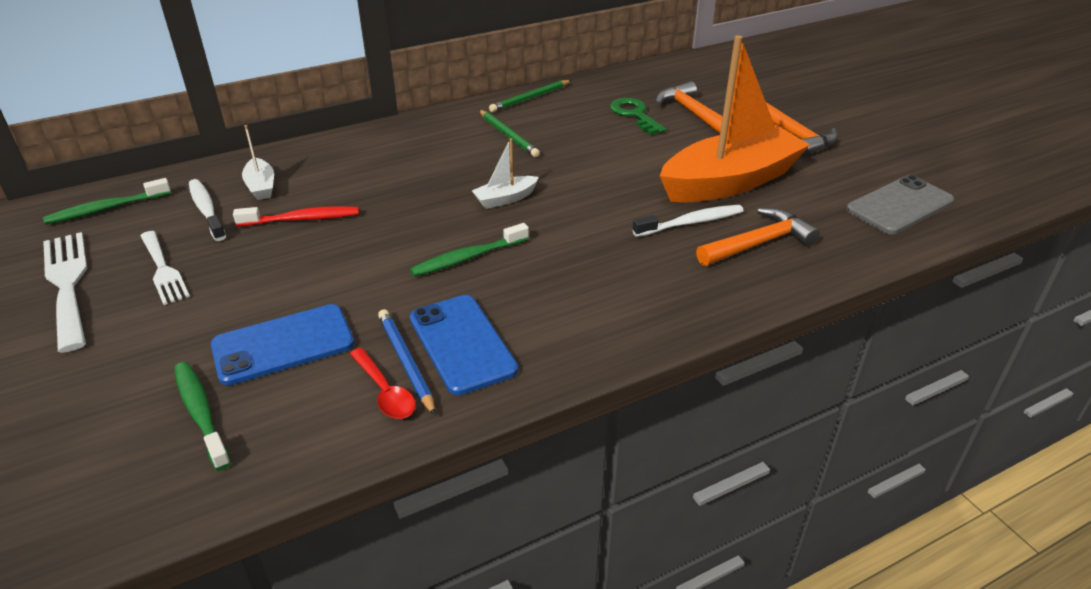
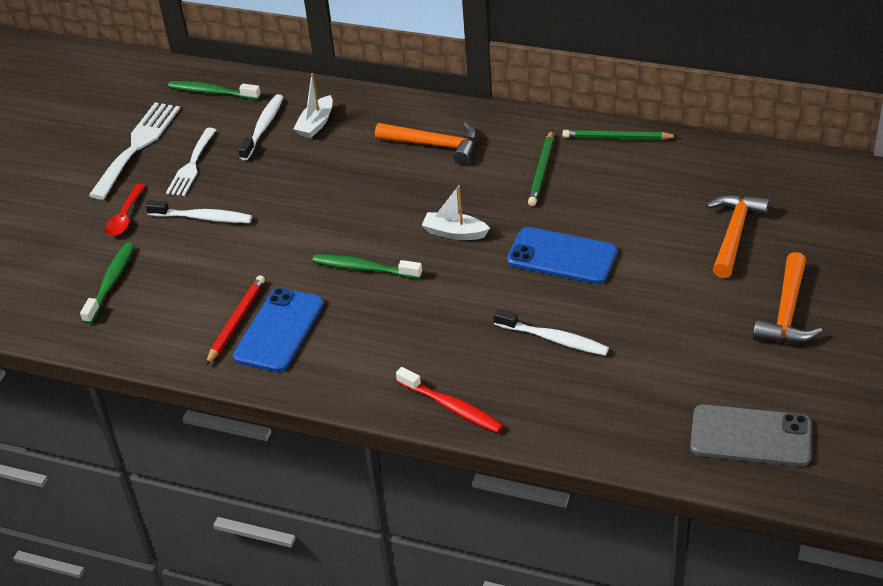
camera: 50 degrees right, 5 degrees up
(239, 302) = (203, 218): none -> white toothbrush
(283, 345) = (192, 264): blue phone -> blue phone (562, 256)
(302, 219) = (307, 170): red toothbrush -> red toothbrush (452, 407)
(384, 391) = (204, 332): red spoon -> red spoon (125, 217)
(406, 362) = (236, 321): blue pencil -> red pencil
(634, 115) = (678, 207): green key -> none
(730, 181) = (646, 323): orange boat -> none
(758, 243) = (573, 389): orange hammer -> orange hammer (434, 145)

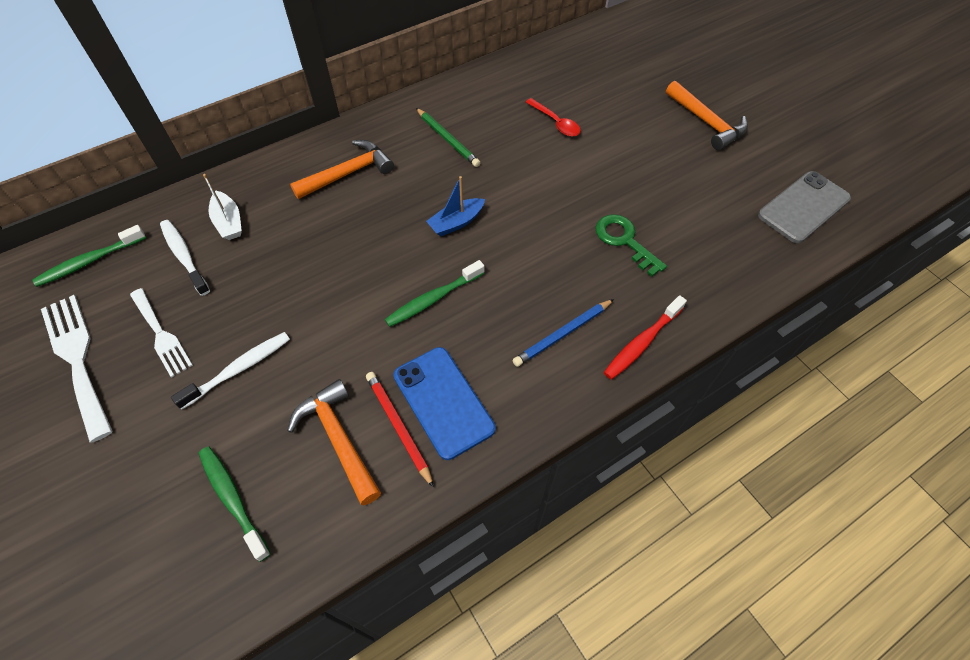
camera: 55 degrees left, 15 degrees up
(125, 217) = (158, 429): red spoon -> red spoon (555, 123)
(409, 357) = (562, 334): none -> blue pencil
(452, 407) = (642, 343): red toothbrush -> red toothbrush turned 150 degrees clockwise
(454, 233) = (456, 223): white boat -> blue boat
(554, 339) = (625, 241): white toothbrush -> green key
(562, 256) = (546, 184): blue phone -> none
(617, 138) = (461, 87): green pencil -> none
(734, 234) = (613, 98): orange hammer -> orange hammer (339, 439)

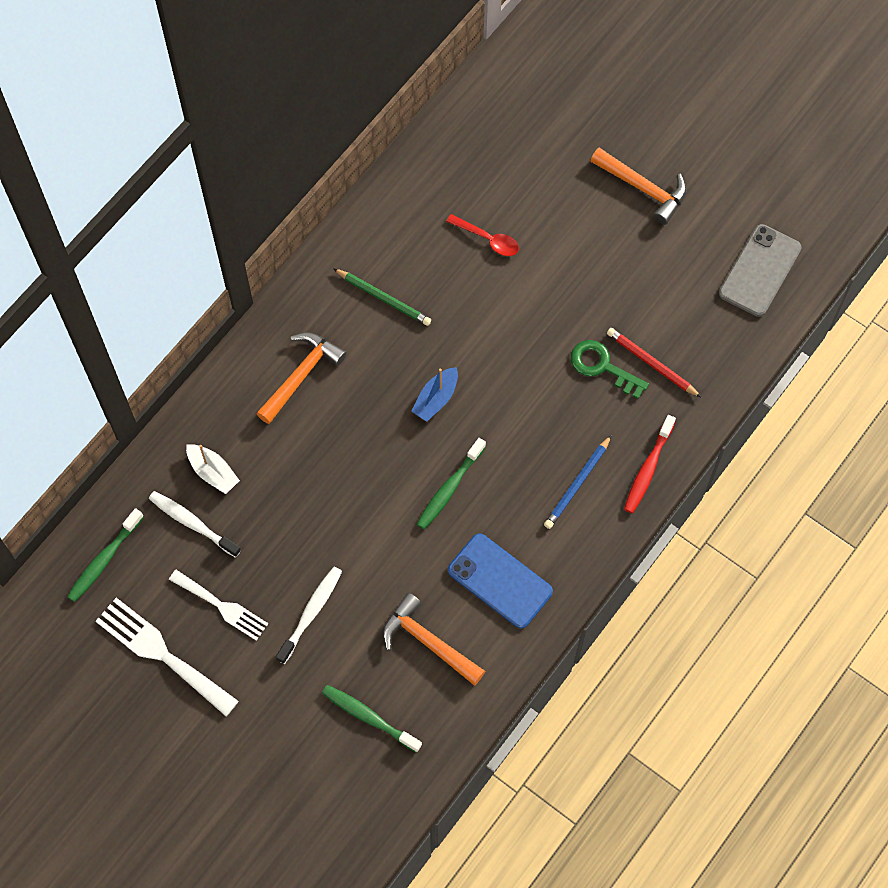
camera: 20 degrees left, 10 degrees up
(398, 427) = (472, 615): red pencil -> red pencil (652, 363)

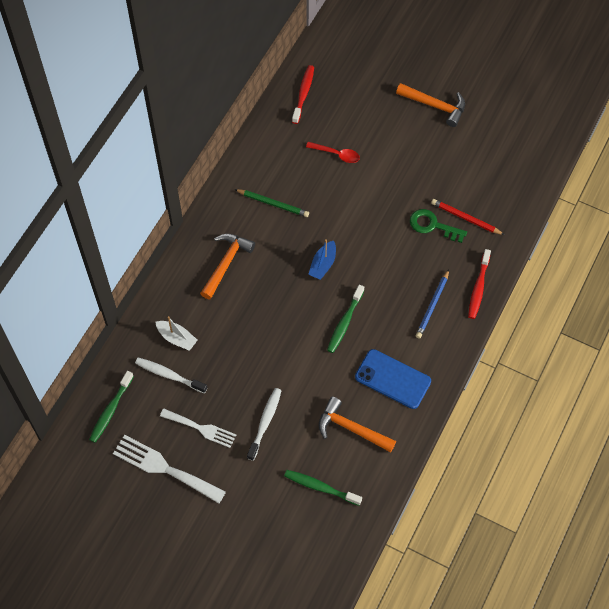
camera: 10 degrees left, 5 degrees down
(459, 141) = (303, 94): none -> red toothbrush
(760, 271) = (525, 147): grey phone -> none

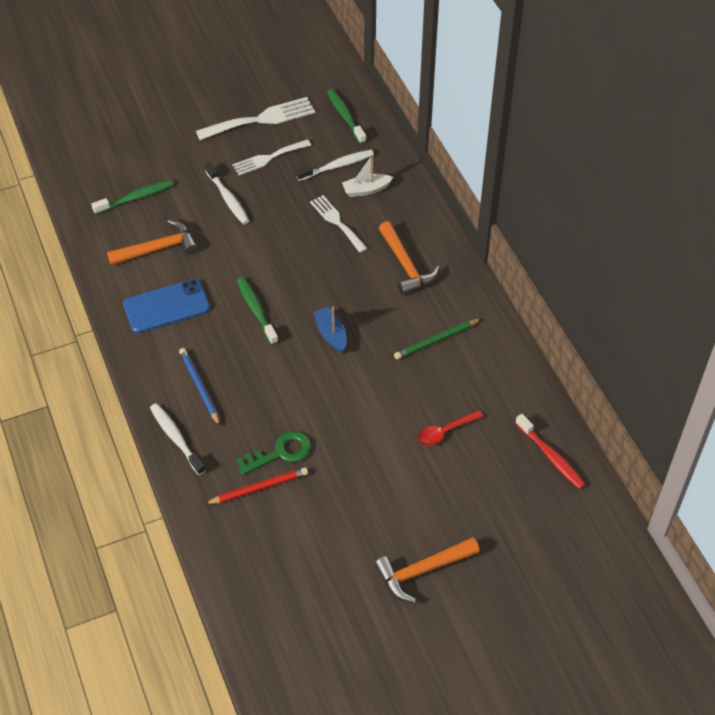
camera: 130 degrees right, 10 degrees down
(224, 334) = (337, 222): none -> white fork
(478, 288) = (176, 438): red toothbrush -> white toothbrush

